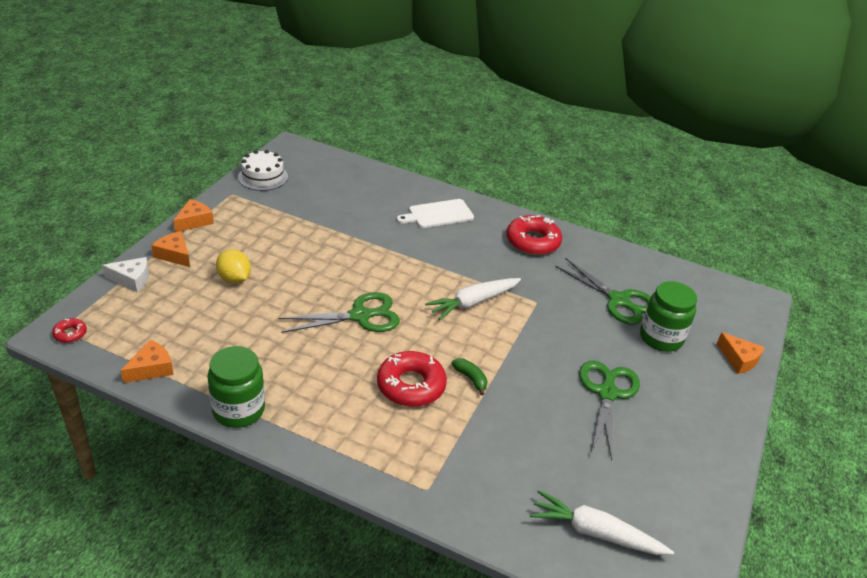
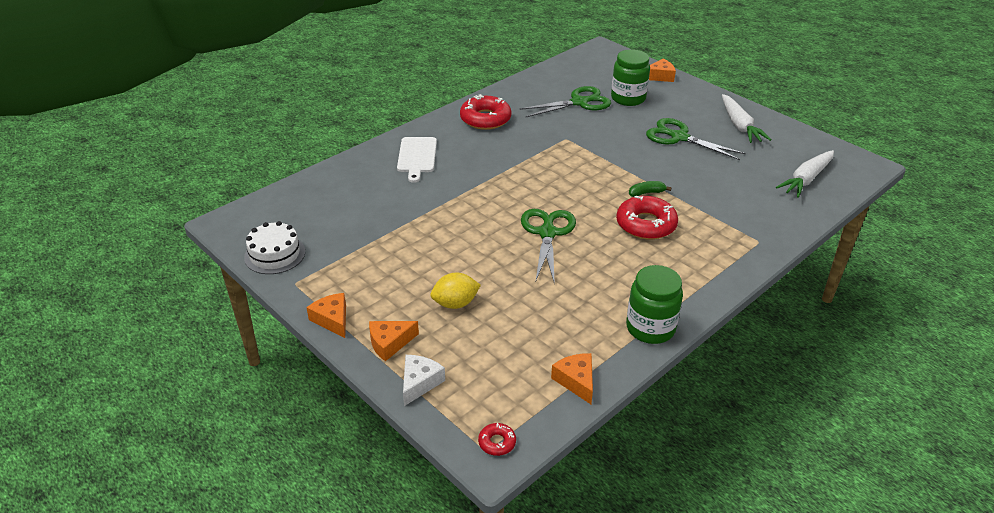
camera: 65 degrees left, 0 degrees up
(473, 303) = (554, 169): white carrot -> white carrot (739, 126)

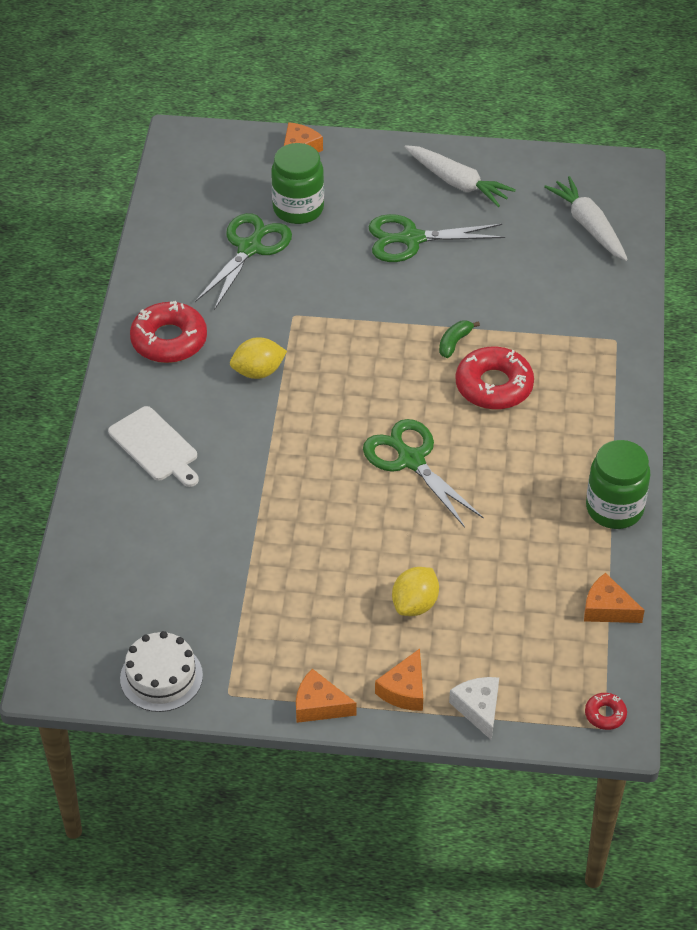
camera: 40 degrees left, 10 degrees up
(514, 152) = (258, 372): none -> yellow lemon
(806, 179) = (588, 226): white carrot -> white carrot turned 150 degrees clockwise

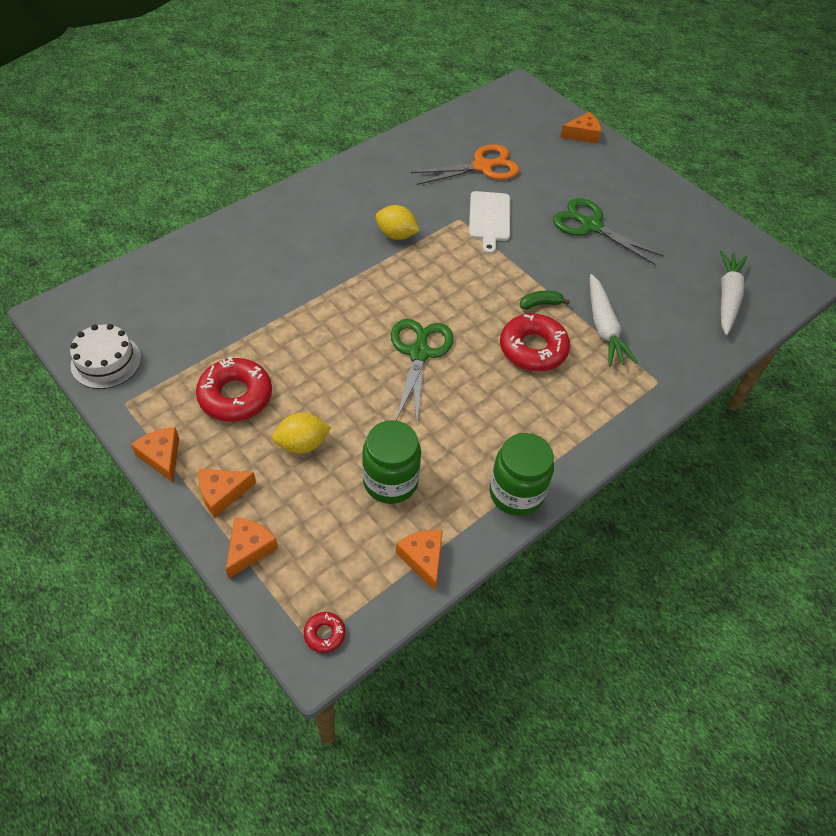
camera: 40 degrees right, 5 degrees up
(155, 446) = (283, 233): white cutting board -> white cutting board (489, 219)
(169, 340) = (370, 183): red donut -> red donut (235, 396)
(249, 248) = (482, 167): green scissors -> orange scissors
(298, 209) = (540, 164): green jar -> green jar (390, 481)
(457, 183) = (664, 214): white carrot -> white carrot (604, 328)
(478, 708) = (249, 549): white cheese -> orange cheese

